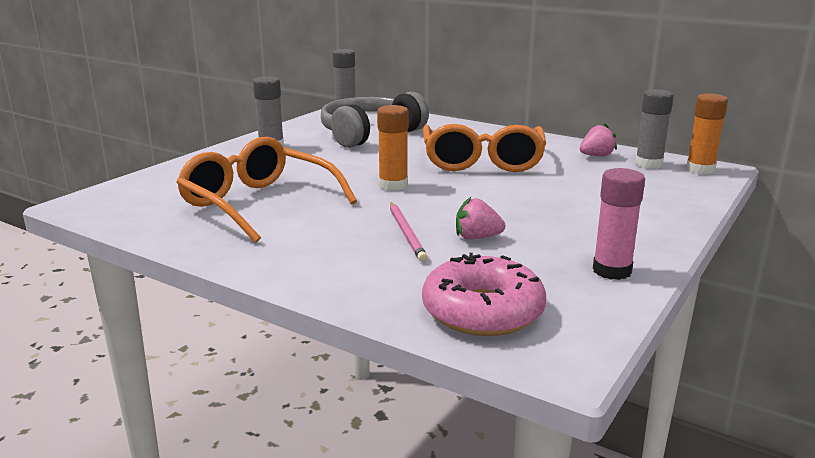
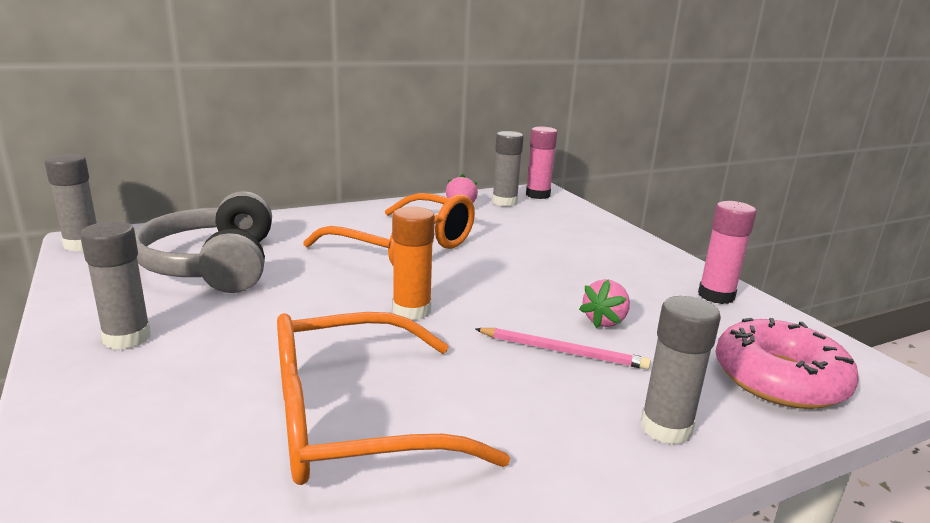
camera: 60 degrees left, 0 degrees up
(349, 278) = (666, 428): none -> grey glue stick
(700, 170) = (538, 195): orange glue stick -> pink glue stick

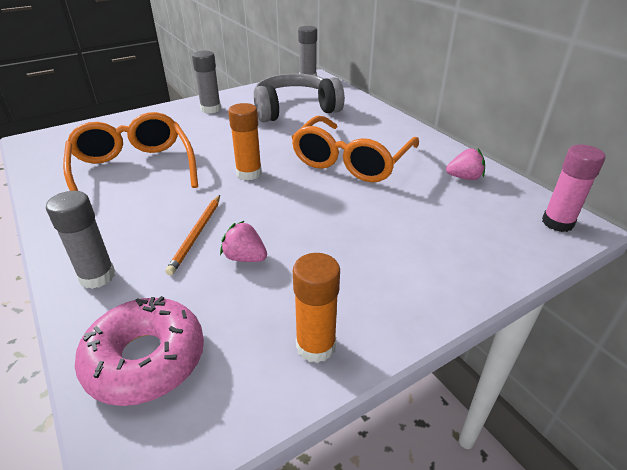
camera: 85 degrees right, 15 degrees up
(504, 202) = (507, 201): grey glue stick -> none
(563, 351) = (196, 235): pink pencil -> orange pencil
(716, 296) = (316, 346): pink glue stick -> orange glue stick

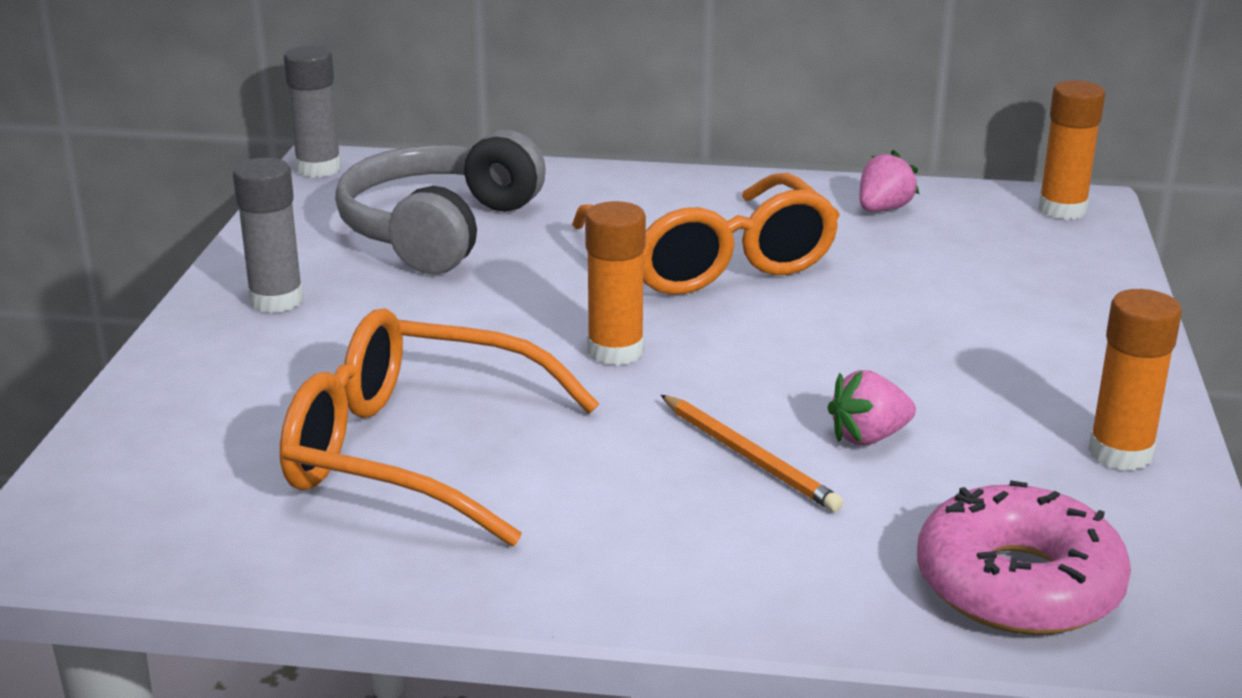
camera: 50 degrees left, 10 degrees down
(97, 276) = (755, 578): grey glue stick -> none
(557, 223) = (1062, 210): pink glue stick -> orange glue stick

